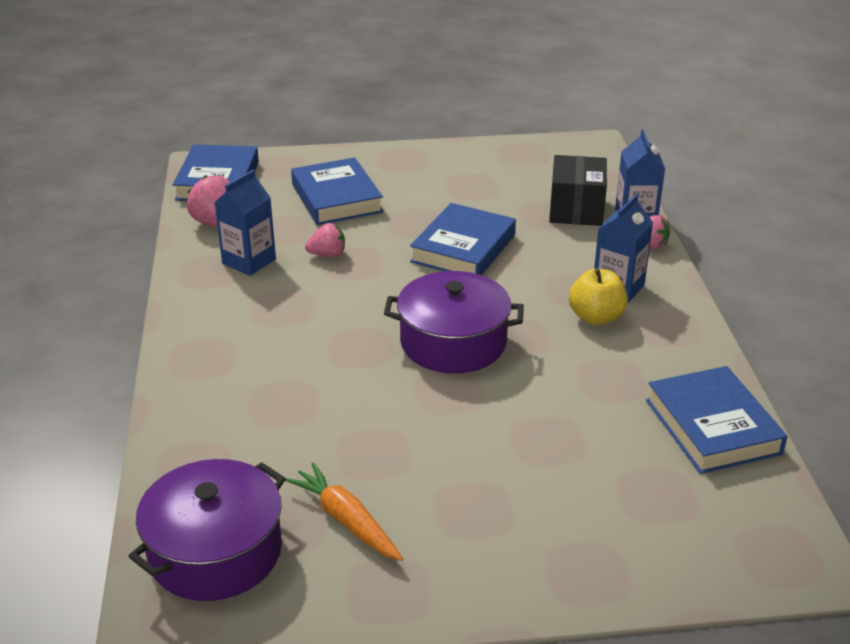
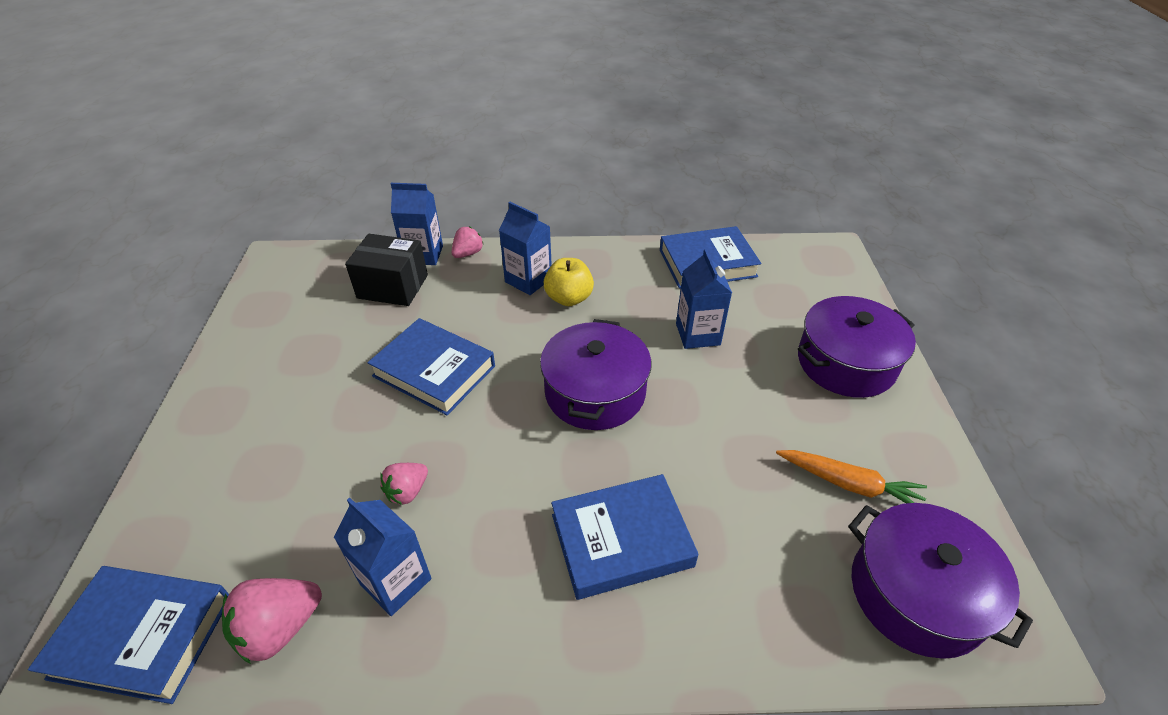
camera: 85 degrees left, 10 degrees up
(327, 254) = (407, 491): pink strawberry -> pink strawberry turned 135 degrees counterclockwise
(336, 198) = (275, 479): blue book -> blue book (621, 540)
(346, 520) = (849, 484): orange carrot -> orange carrot turned 120 degrees counterclockwise
(543, 544) = (846, 362): none -> purple pot
(562, 414) = (697, 334): none -> blue carton

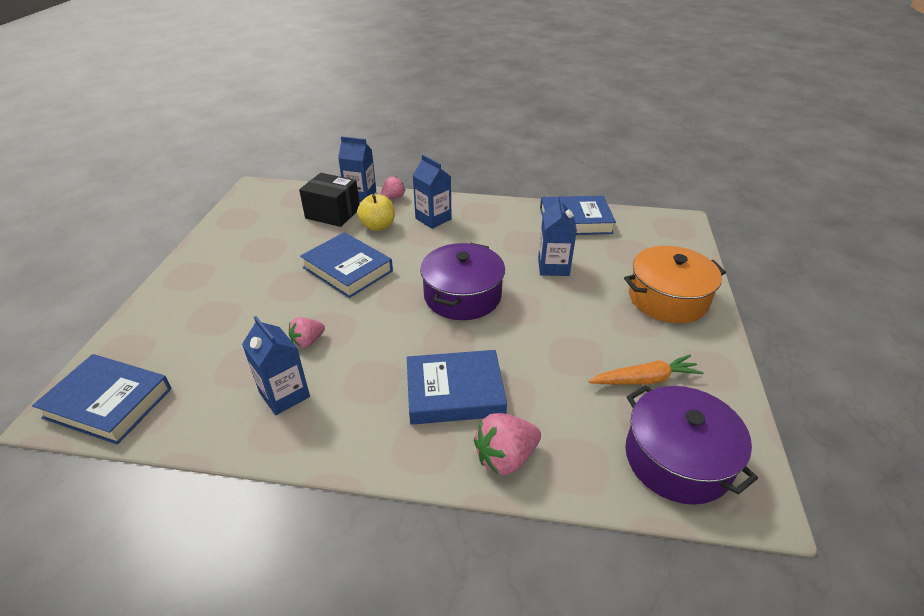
camera: 10 degrees right, 5 degrees down
(280, 628) = (198, 411): pink strawberry -> pink strawberry (505, 457)
(569, 298) = (460, 233): yellow apple -> yellow apple (378, 226)
(846, 362) = (667, 298): purple pot -> orange pot
(849, 484) = (645, 379): orange carrot -> orange carrot turned 45 degrees counterclockwise

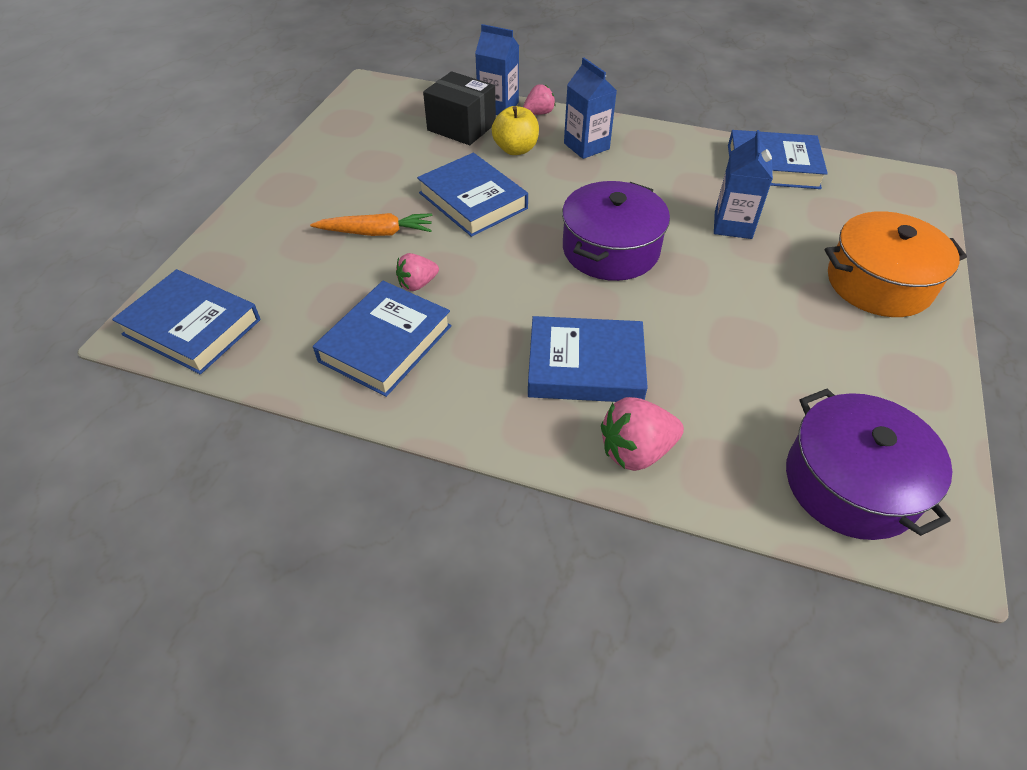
camera: 10 degrees right, 10 degrees up
(284, 395) = (385, 343): blue carton -> blue book
(645, 379) = (827, 382): orange carrot -> orange carrot (376, 233)

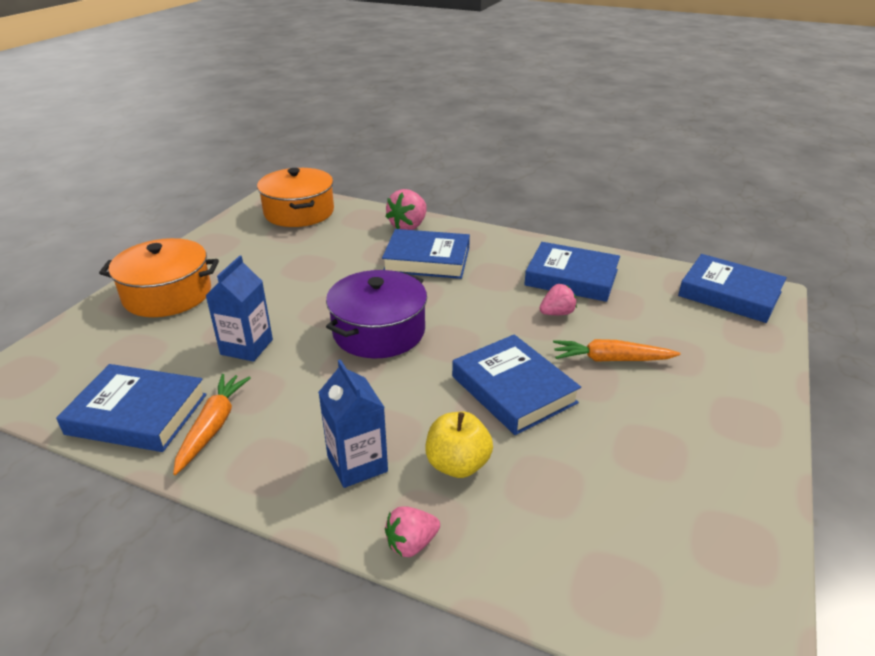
camera: 175 degrees left, 15 degrees down
(385, 343) = (571, 277): blue book -> blue book turned 75 degrees clockwise
(461, 127) = (539, 518): black box -> none
(498, 106) = (480, 568): blue carton -> none
(636, 451) = (408, 226): pink strawberry -> pink strawberry turned 135 degrees clockwise
(706, 161) = (213, 427): none -> orange carrot
(850, 483) = (299, 212): purple pot -> orange pot

